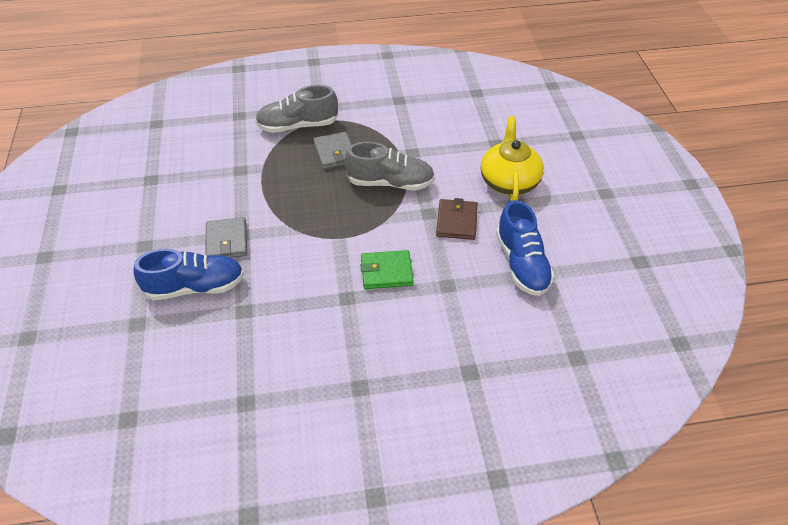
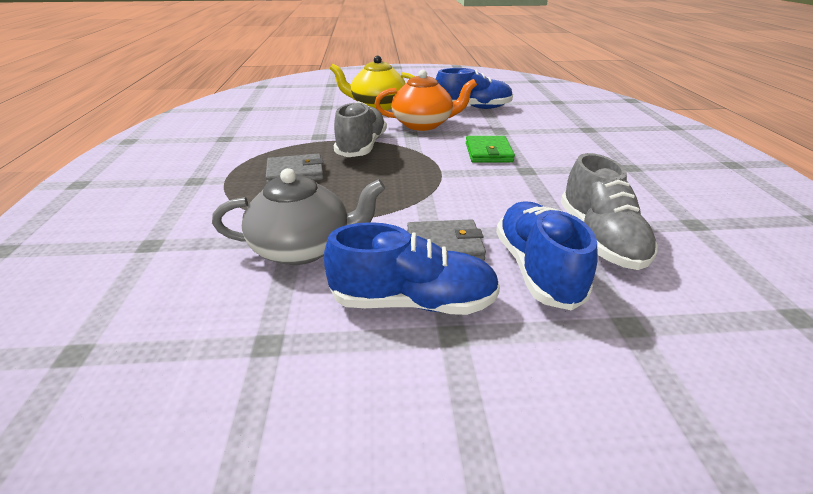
camera: 85 degrees left, 15 degrees down
(172, 229) = (413, 302): none -> blue shoe
(230, 176) = (303, 248): none -> grey teapot
(297, 126) = (221, 195): grey shoe -> grey shoe (600, 239)
(456, 221) = (423, 124): brown wallet -> orange teapot

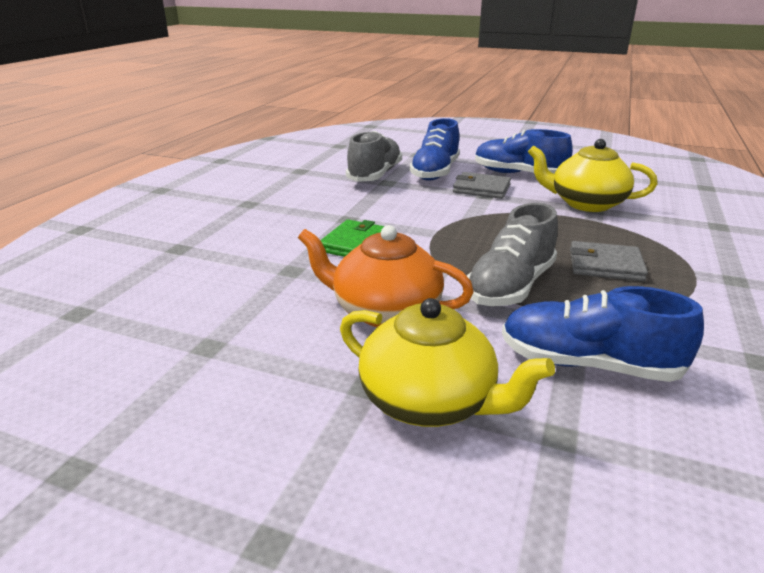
camera: 155 degrees left, 5 degrees down
(303, 248) = (586, 203): grey teapot -> yellow teapot
(473, 108) = (249, 333): blue shoe -> blue shoe (587, 364)

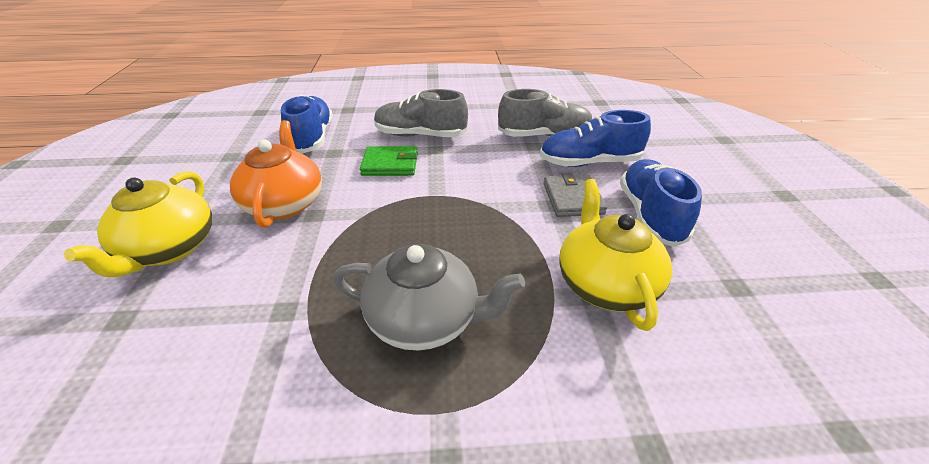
camera: 65 degrees right, 10 degrees up
(510, 286) = (347, 257): grey shoe -> grey shoe (420, 135)
(587, 364) = (218, 325): blue shoe -> blue shoe (312, 138)
(605, 265) = (425, 319): grey wallet -> grey teapot

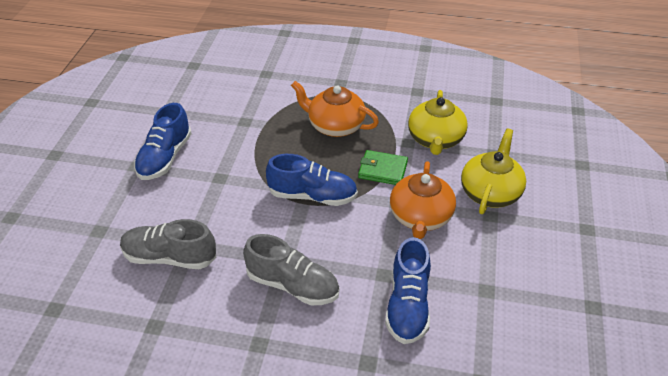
camera: 165 degrees left, 5 degrees up
(390, 164) = (332, 246): green wallet -> green wallet (383, 170)
(425, 319) = (335, 126): grey teapot -> orange teapot
(572, 198) = (204, 180): grey wallet -> none
(589, 162) = (160, 213): blue shoe -> blue shoe (313, 196)
(605, 283) = (233, 125): yellow teapot -> yellow teapot (435, 139)

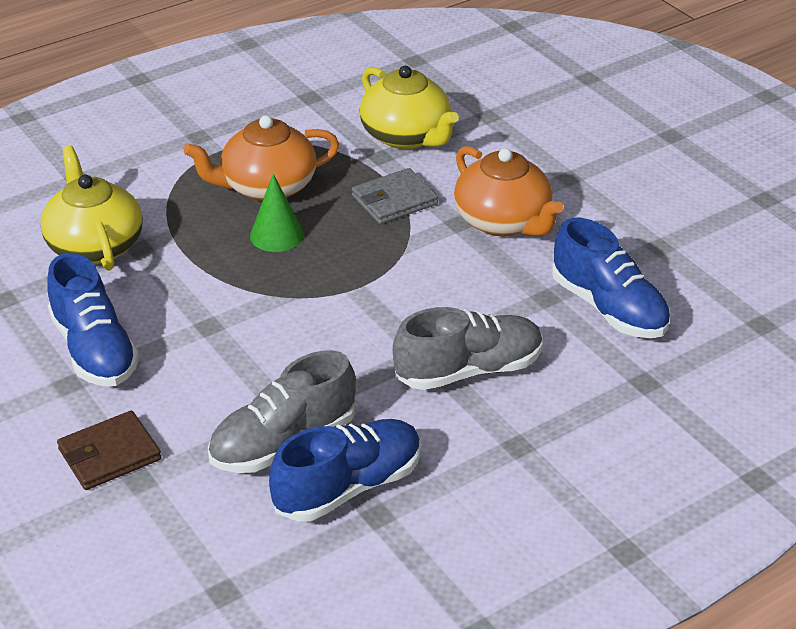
camera: 45 degrees left, 5 degrees down
(105, 210) = (109, 454): none -> brown wallet
(306, 153) = (277, 235): none -> green cone
(313, 196) = (355, 274): blue shoe -> blue shoe (348, 487)
(383, 170) = (394, 200): green wallet -> grey wallet
(490, 192) = (538, 155): yellow teapot -> yellow teapot (95, 245)

